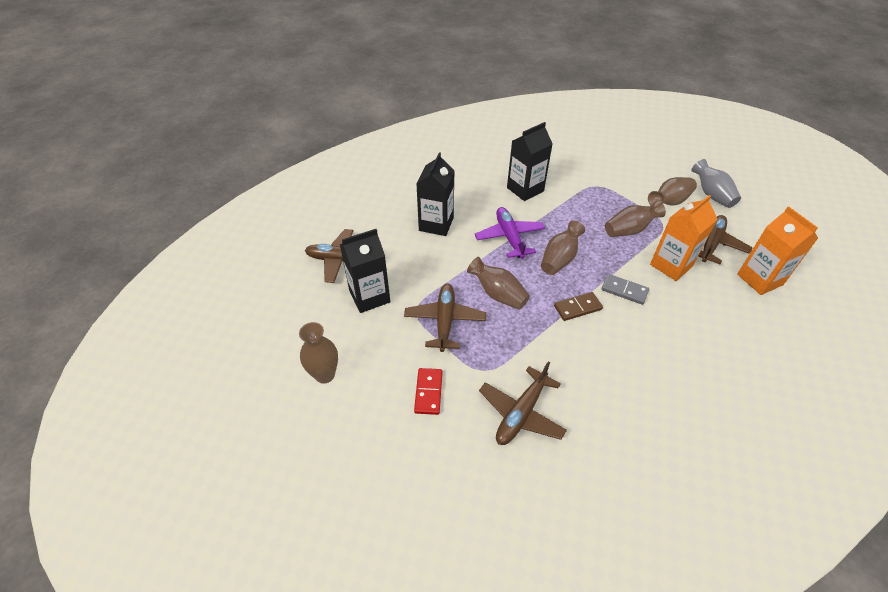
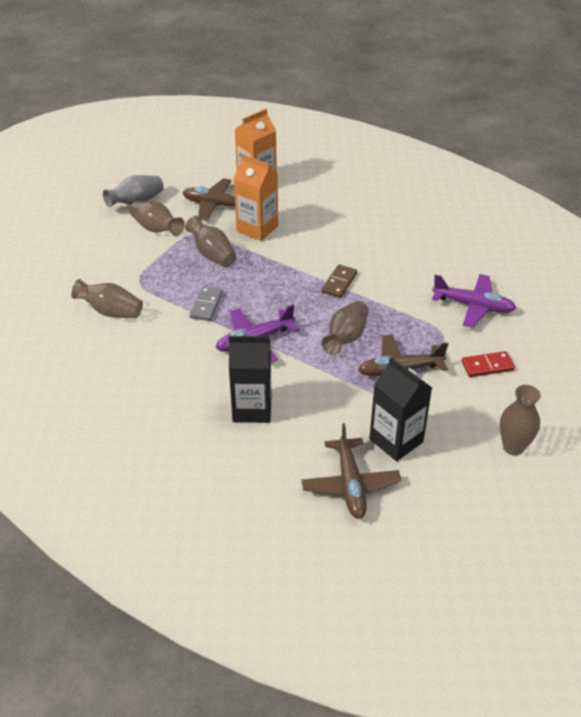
camera: 105 degrees left, 5 degrees down
(521, 413) = (473, 306): brown plane -> purple plane
(525, 189) = (160, 338): black carton -> none
(559, 259) = (275, 300): brown vase -> brown vase (111, 312)
(577, 308) = (339, 283): brown domino -> brown domino turned 60 degrees clockwise
(624, 290) = (303, 255): grey domino -> grey domino (206, 305)

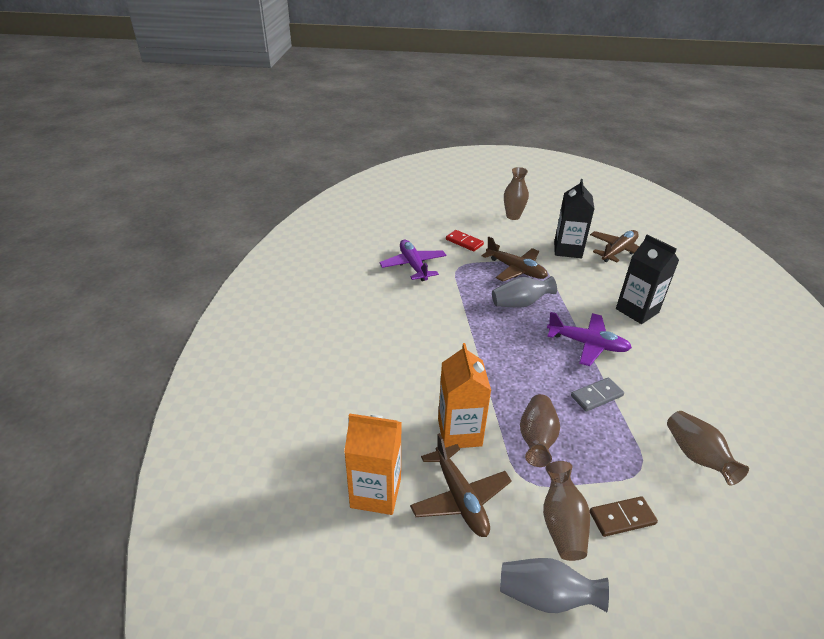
camera: 130 degrees left, 5 degrees down
(339, 283) = (468, 335): brown domino -> brown domino (622, 518)
(346, 338) = (520, 303): brown vase -> grey vase

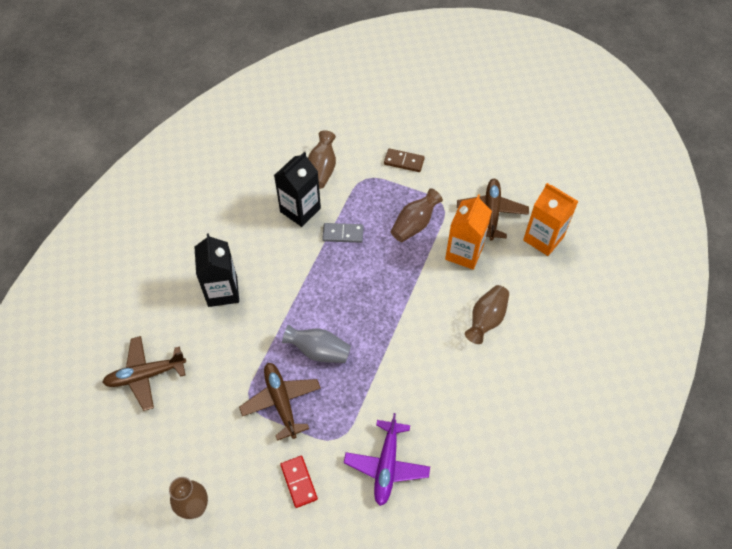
camera: 150 degrees left, 20 degrees up
(546, 596) = (477, 149): grey vase -> none
(562, 523) = (441, 174): brown vase -> brown vase (486, 319)
(567, 250) = (196, 406): black carton -> black carton (300, 210)
(587, 344) = (303, 279): purple plane -> none

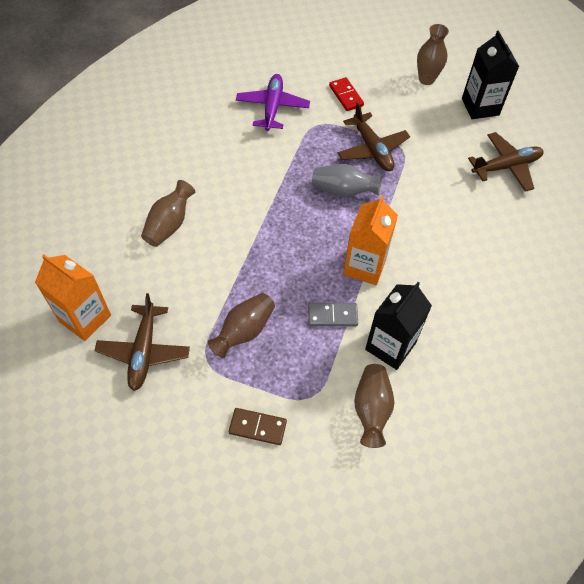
camera: 175 degrees right, 0 degrees up
(222, 291) = (457, 245): black carton -> black carton (480, 107)
(464, 253) = (185, 297): orange carton -> orange carton (364, 266)

